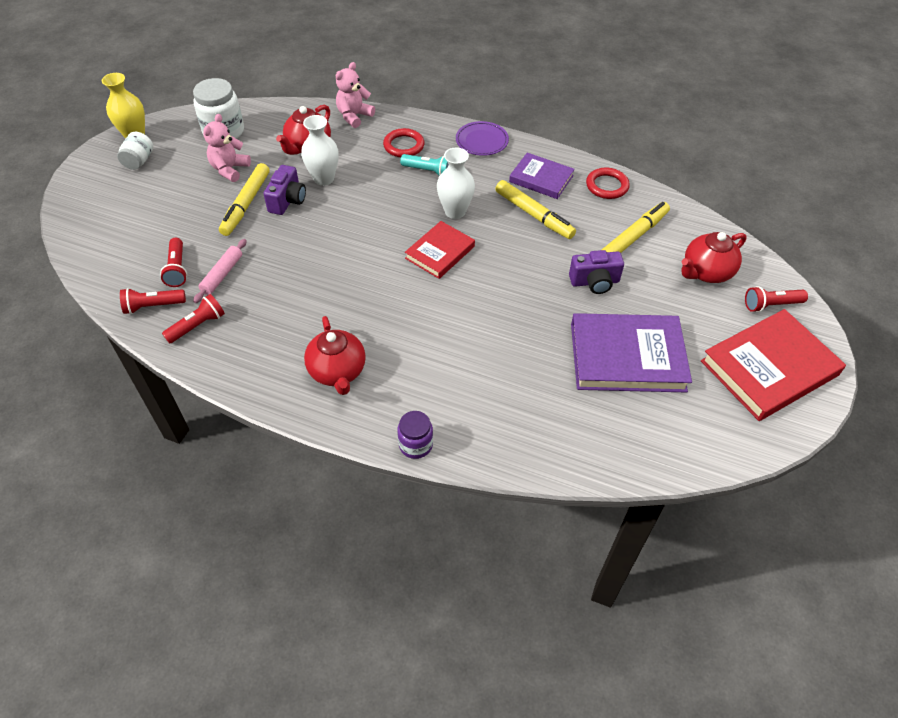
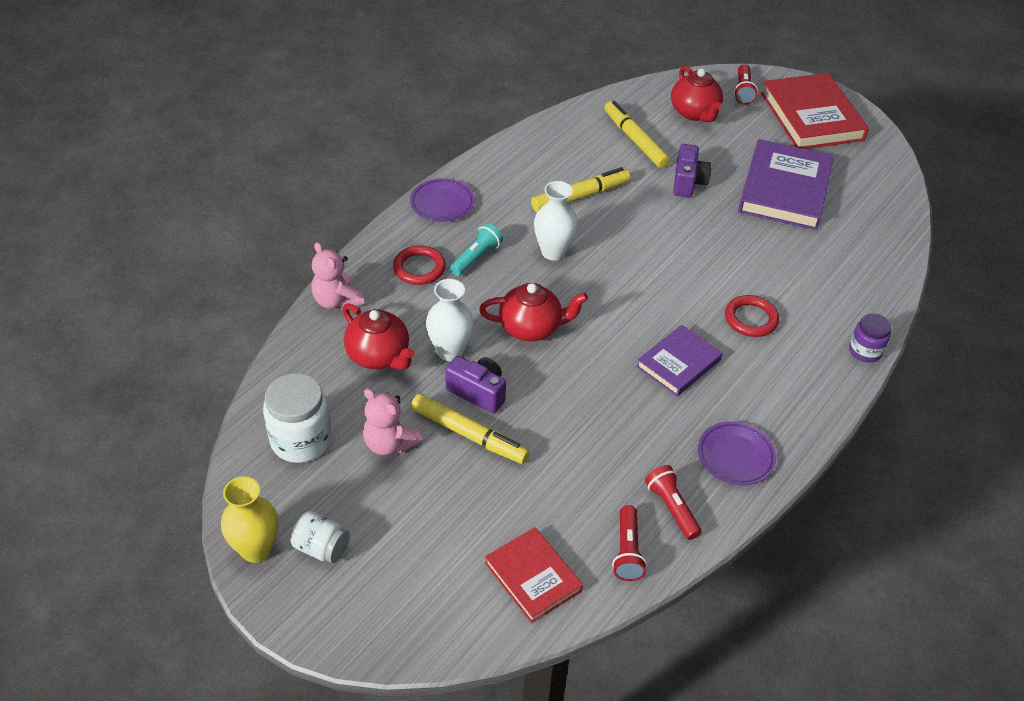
camera: 75 degrees left, 5 degrees down
(177, 269) = (568, 520): red flashlight -> none
(222, 275) = (592, 474): pink rolling pin -> none
(259, 359) = (735, 456): none -> purple plate
(337, 371) = (765, 392): red teapot -> red teapot (531, 328)
(440, 252) = (613, 278): red book -> red book (533, 577)
(541, 178) = (525, 176): purple book -> purple book (678, 363)
(607, 186) = (556, 135): red ring -> red ring (751, 319)

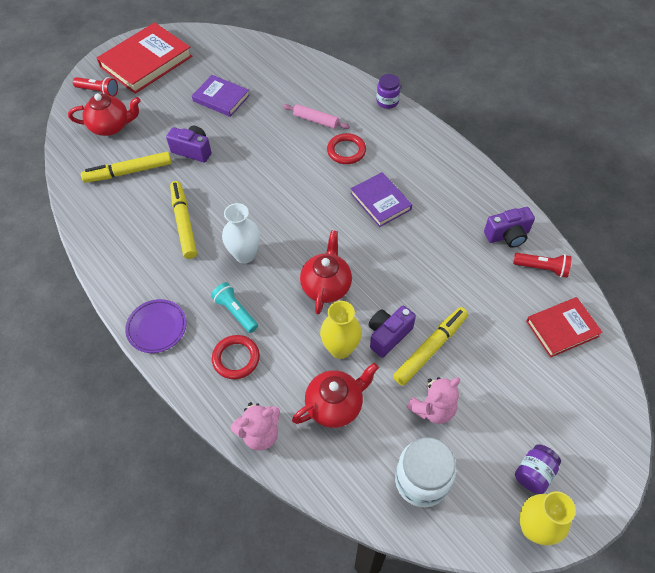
camera: 75 degrees left, 10 degrees up
(321, 548) = (533, 473): white jar -> purple jar
(450, 351) = (340, 349): white vase -> yellow vase
(671, 508) = (507, 235): red flashlight -> purple camera
(735, 456) = (467, 190): purple plate -> none
(785, 189) = (221, 98): purple book -> purple book, size x0.59
(791, 282) = (316, 120): none -> pink rolling pin
(811, 116) = (146, 62): red book -> red book turned 45 degrees counterclockwise

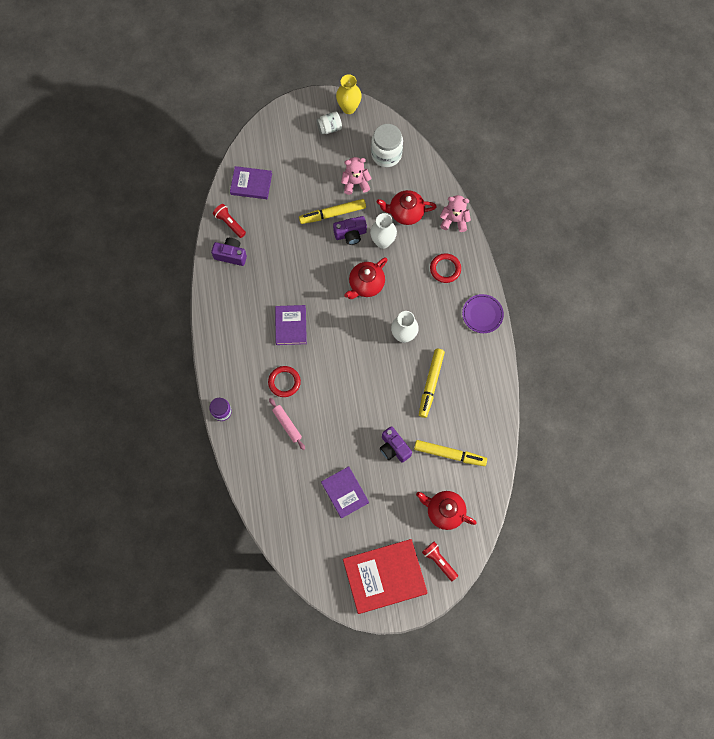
camera: 150 degrees left, 15 degrees up
(235, 311) = (430, 299): turquoise flashlight -> none
(340, 349) = (382, 242): yellow vase -> white vase
(533, 473) = (329, 128): purple jar -> white jar
(562, 329) = (251, 184): red book -> purple book

